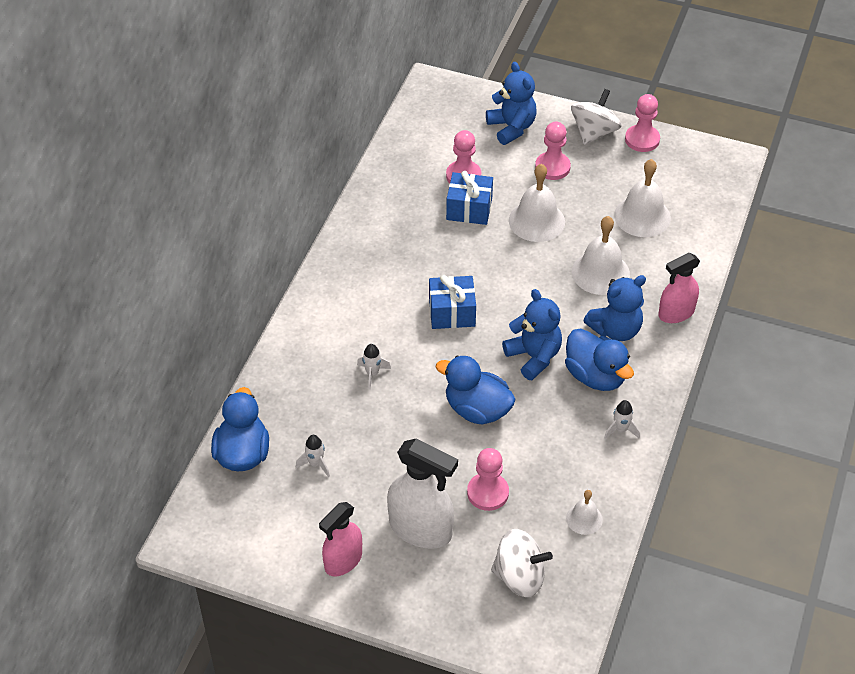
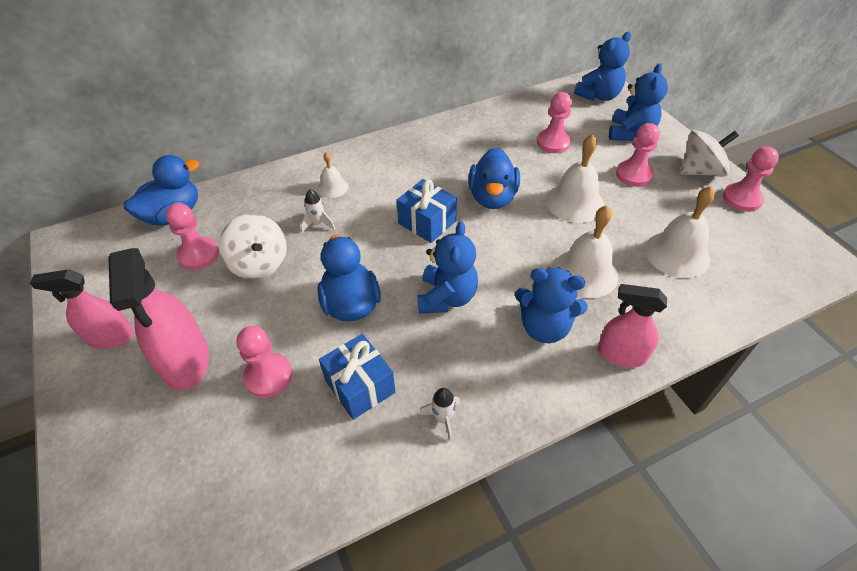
camera: 45 degrees right, 0 degrees up
(315, 464) = (198, 255): white rocket -> pink pawn
(420, 529) = (186, 361): white spray bottle -> pink spray bottle
(448, 102) = (598, 96): none -> blue teddy bear
(469, 209) = (530, 164): blue gift -> blue gift (360, 386)
(519, 577) = (189, 475): white spinning top -> white spinning top (259, 263)
(584, 519) = (307, 474): white bell -> white bell (332, 187)
(595, 376) = (478, 352): blue duck -> blue duck (492, 197)

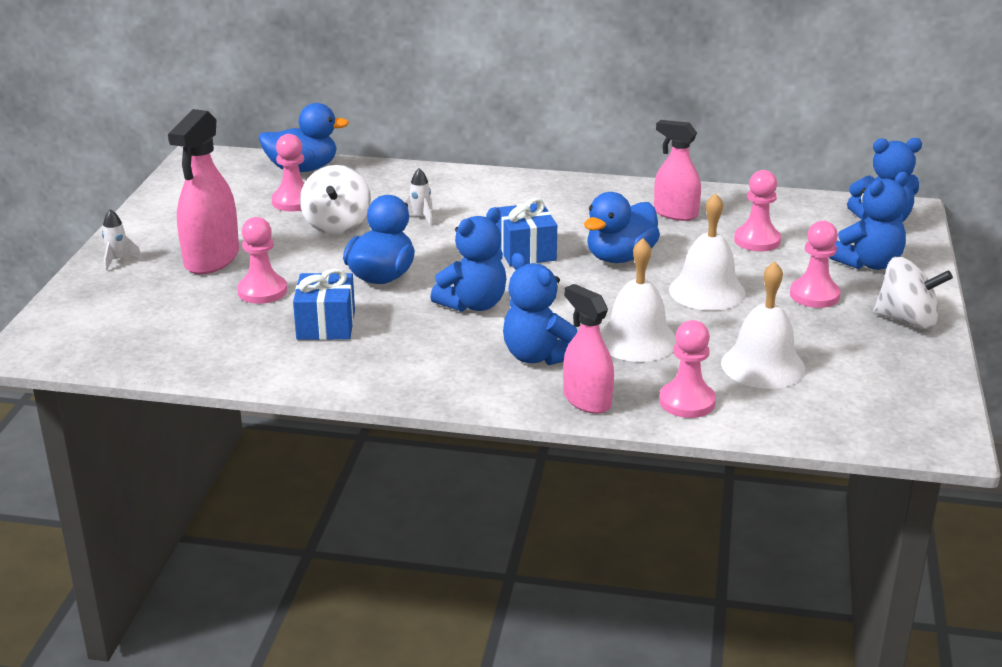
camera: 35 degrees right, 20 degrees down
(110, 337) = (172, 225): pink spray bottle -> pink spray bottle (675, 213)
(332, 187) = (467, 197): white bell -> none
(443, 418) = (368, 369): white rocket -> white rocket (118, 260)
(742, 199) = (922, 358): pink pawn -> pink pawn (687, 402)

